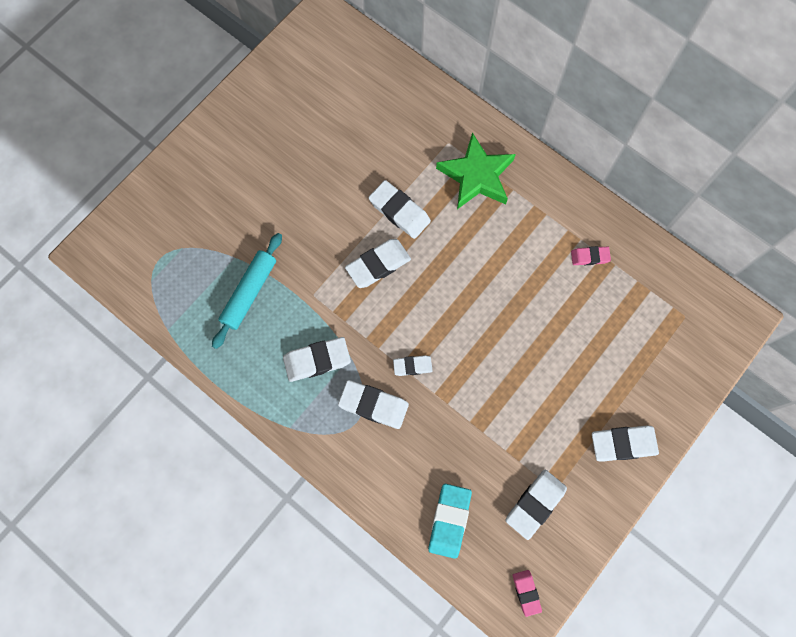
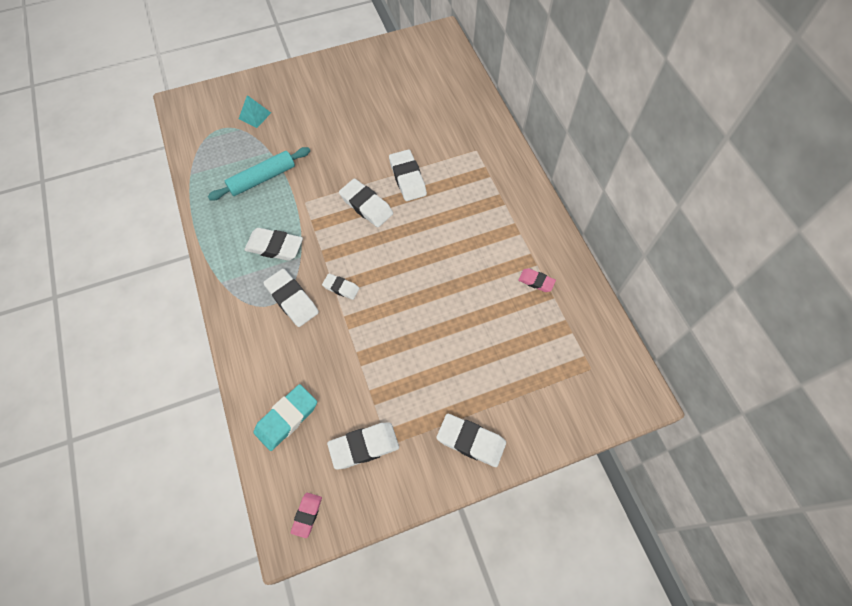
camera: 30 degrees right, 10 degrees down
(186, 223) = (255, 115): none -> turquoise pyramid
(378, 265) = (366, 206): white eraser -> white eraser turned 45 degrees clockwise
(476, 176) = (482, 182): green star -> none

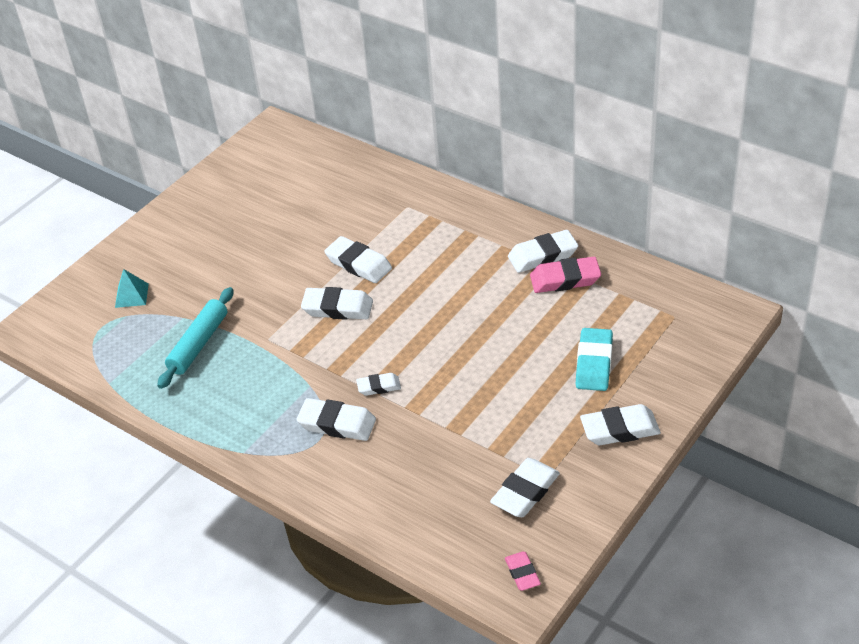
camera: 30 degrees left, 20 degrees down
(274, 247) = (273, 392): white eraser -> white eraser (542, 255)
(286, 418) = (428, 516): turquoise eraser -> turquoise eraser (594, 363)
(536, 281) = (565, 279): pink eraser -> pink eraser, size x1.70

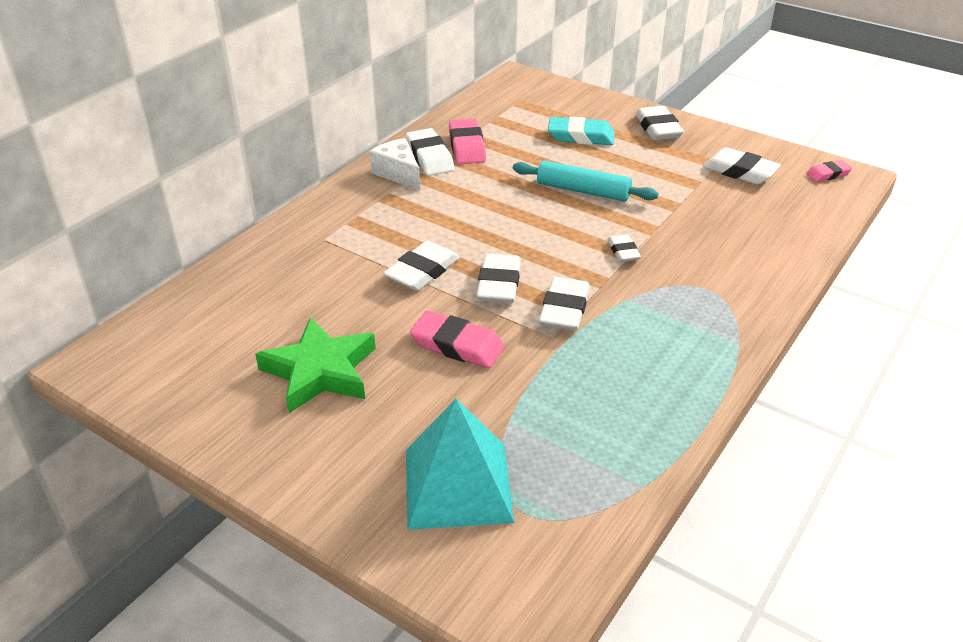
camera: 95 degrees left, 5 degrees down
(131, 295) = (457, 485): turquoise pyramid -> turquoise pyramid, size x2.11
(199, 344) = (562, 398): turquoise rolling pin -> turquoise rolling pin (583, 191)
(248, 224) = (320, 371): none -> green star
(265, 288) = (457, 345): none -> pink eraser
(337, 424) = (681, 277): white eraser -> white eraser (564, 309)
(511, 238) = (398, 173): none -> white cheese

